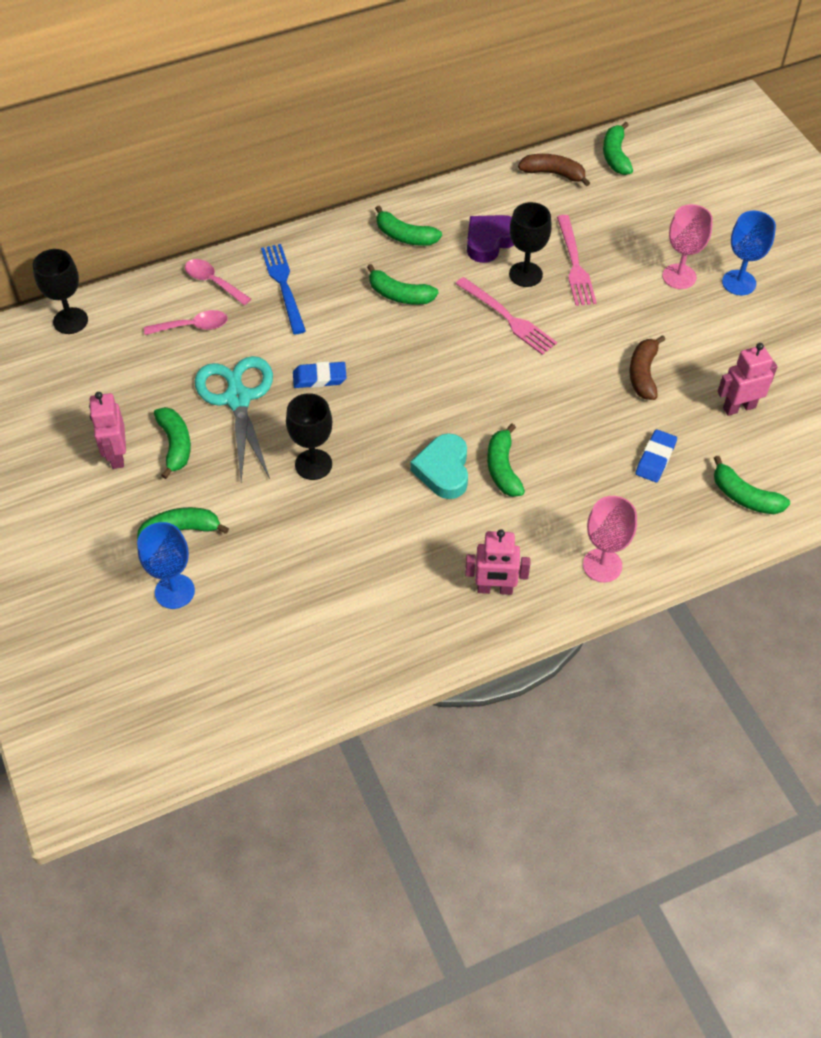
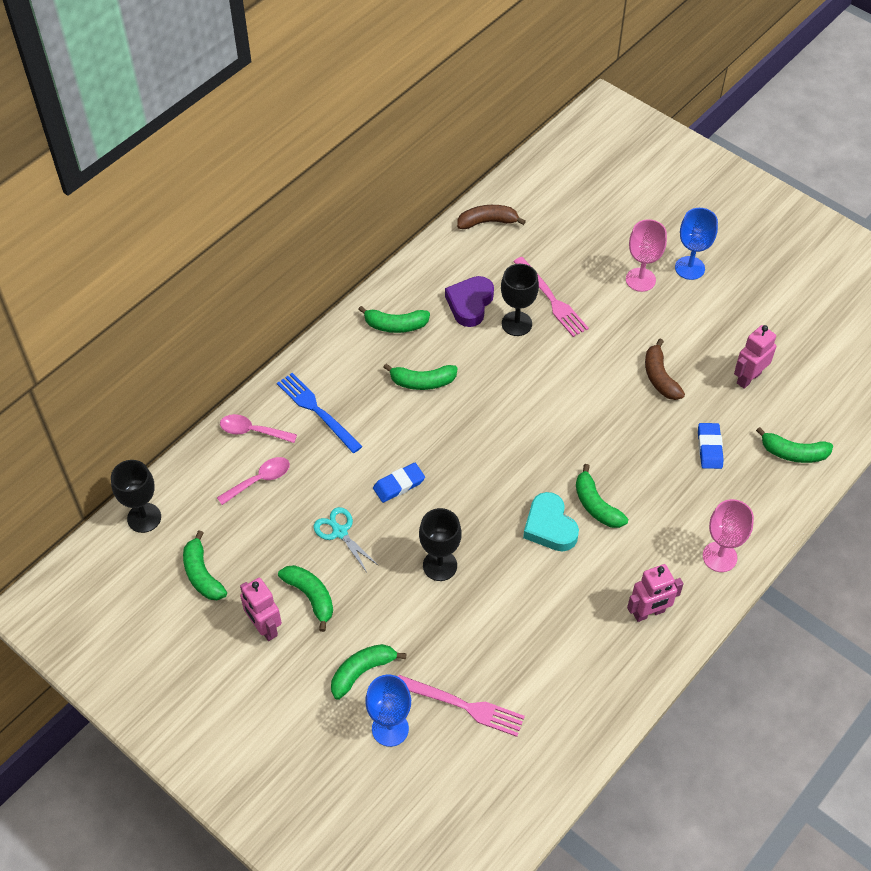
camera: 25 degrees left, 0 degrees up
(238, 399) = (340, 532): turquoise scissors -> turquoise scissors, size x0.55
(507, 318) = (524, 369): pink fork -> pink fork (463, 706)
(615, 156) = (529, 187): green banana -> green banana (202, 574)

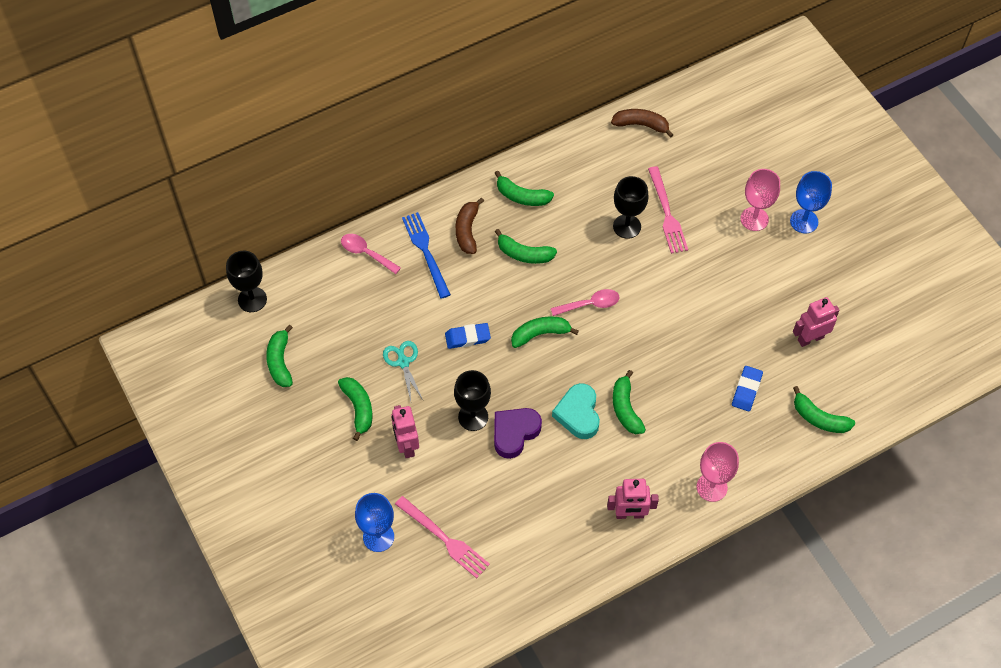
camera: 20 degrees right, 5 degrees up
(259, 480) = (356, 297): pink spoon -> pink spoon (590, 304)
(264, 627) = (312, 421): pink robot -> pink robot (406, 445)
(362, 671) = (375, 483): green banana -> green banana (540, 334)
(470, 304) = (594, 196): purple heart -> purple heart (514, 433)
(660, 377) = (731, 313): brown banana -> brown banana (467, 231)

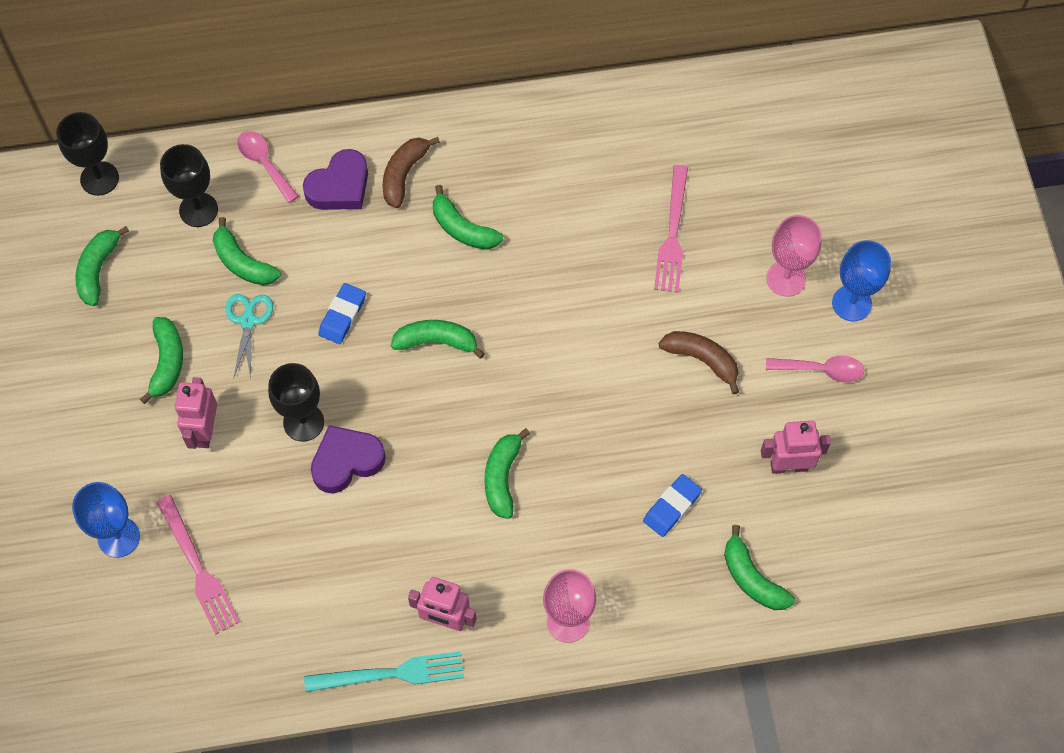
camera: 20 degrees right, 5 degrees up
(426, 252) = (339, 186): blue fork -> purple heart
(467, 337) = (342, 315): blue eraser -> blue eraser turned 75 degrees counterclockwise
(522, 196) = (493, 151): green banana -> green banana (243, 263)
(578, 414) = (438, 464): turquoise heart -> none
(590, 304) = (518, 323): pink spoon -> pink spoon (821, 370)
(609, 562) = (390, 674): none -> turquoise fork
(627, 226) = (612, 234): black goblet -> black goblet (198, 210)
(641, 125) = (691, 104): brown banana -> brown banana (702, 360)

